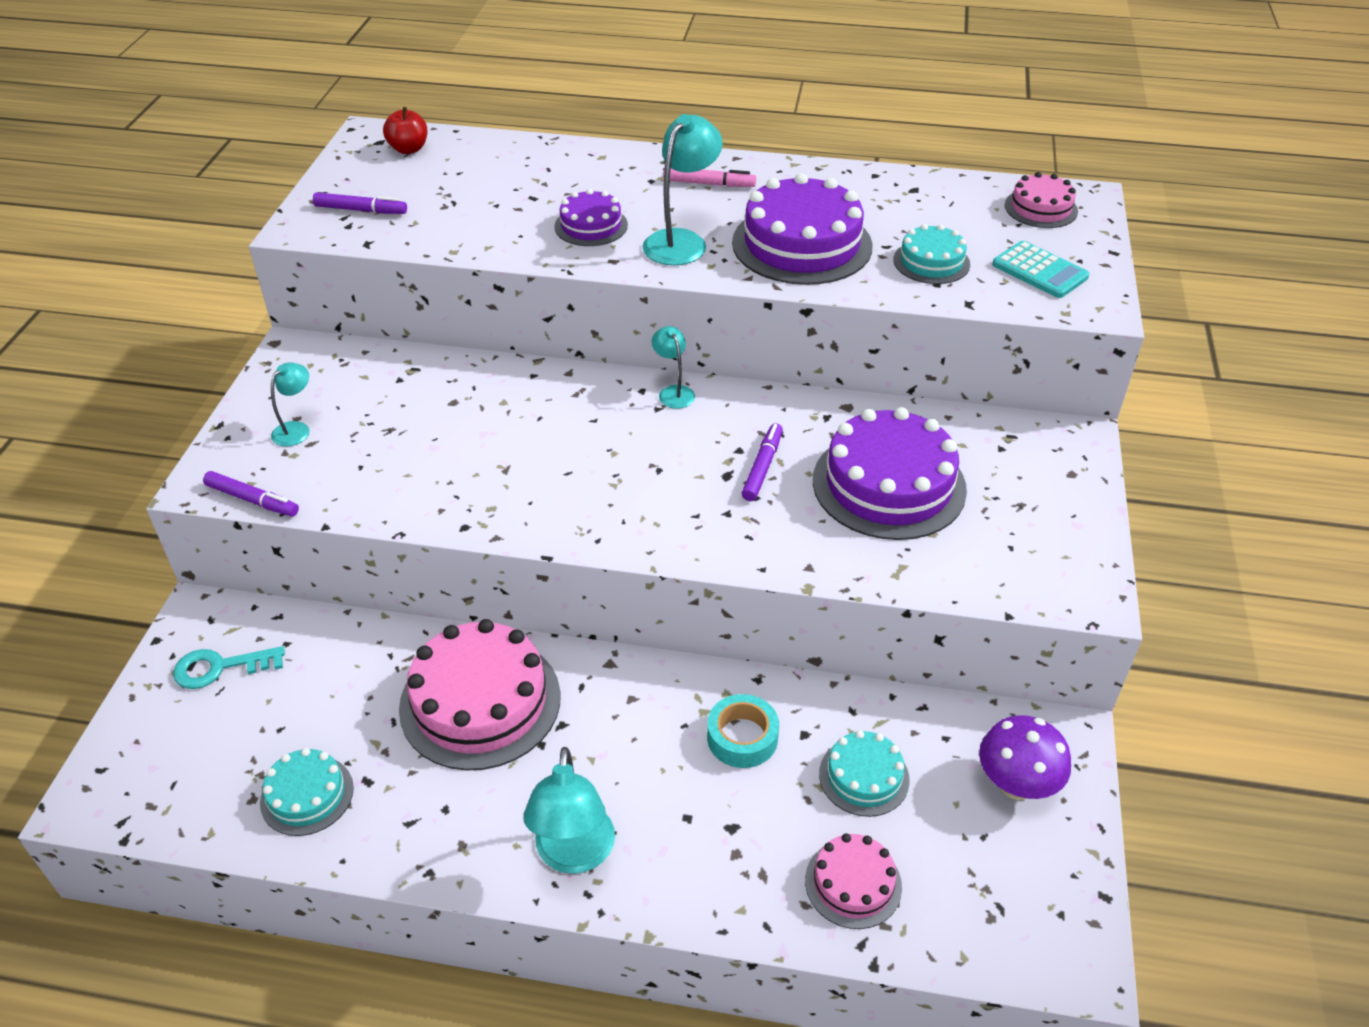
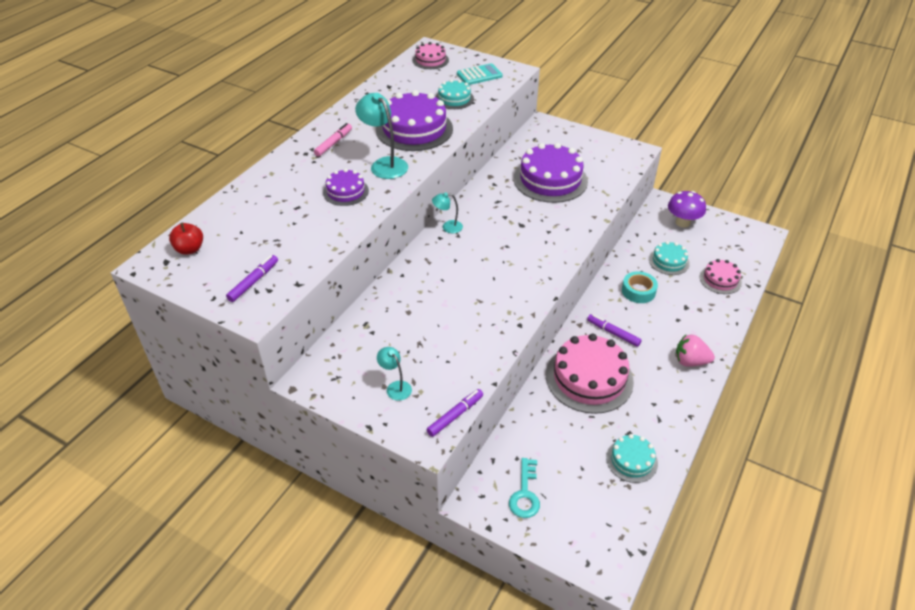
camera: 70 degrees left, 0 degrees up
(574, 855) = (690, 361): turquoise lamp -> pink strawberry
(762, 467) = (521, 212): purple marker -> purple marker (613, 333)

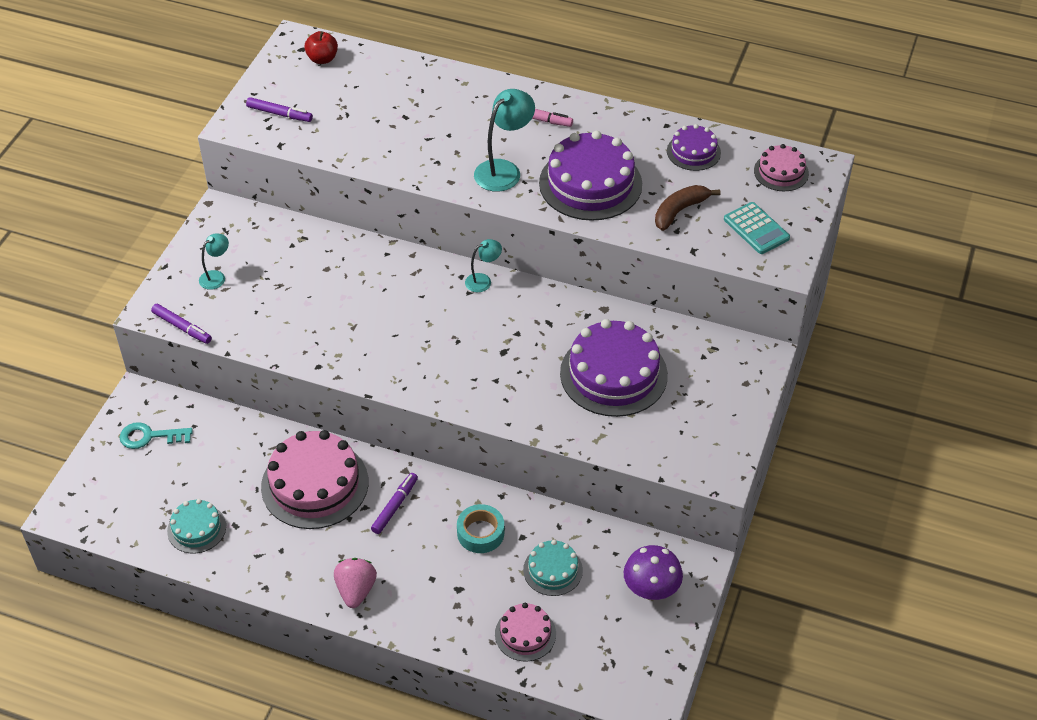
camera: 80 degrees right, 5 degrees up
(345, 191) = (442, 148): purple cake -> purple cake (693, 152)
(447, 227) = (483, 281): turquoise lamp -> turquoise lamp turned 75 degrees clockwise
(454, 99) = (680, 211): turquoise cake -> brown banana

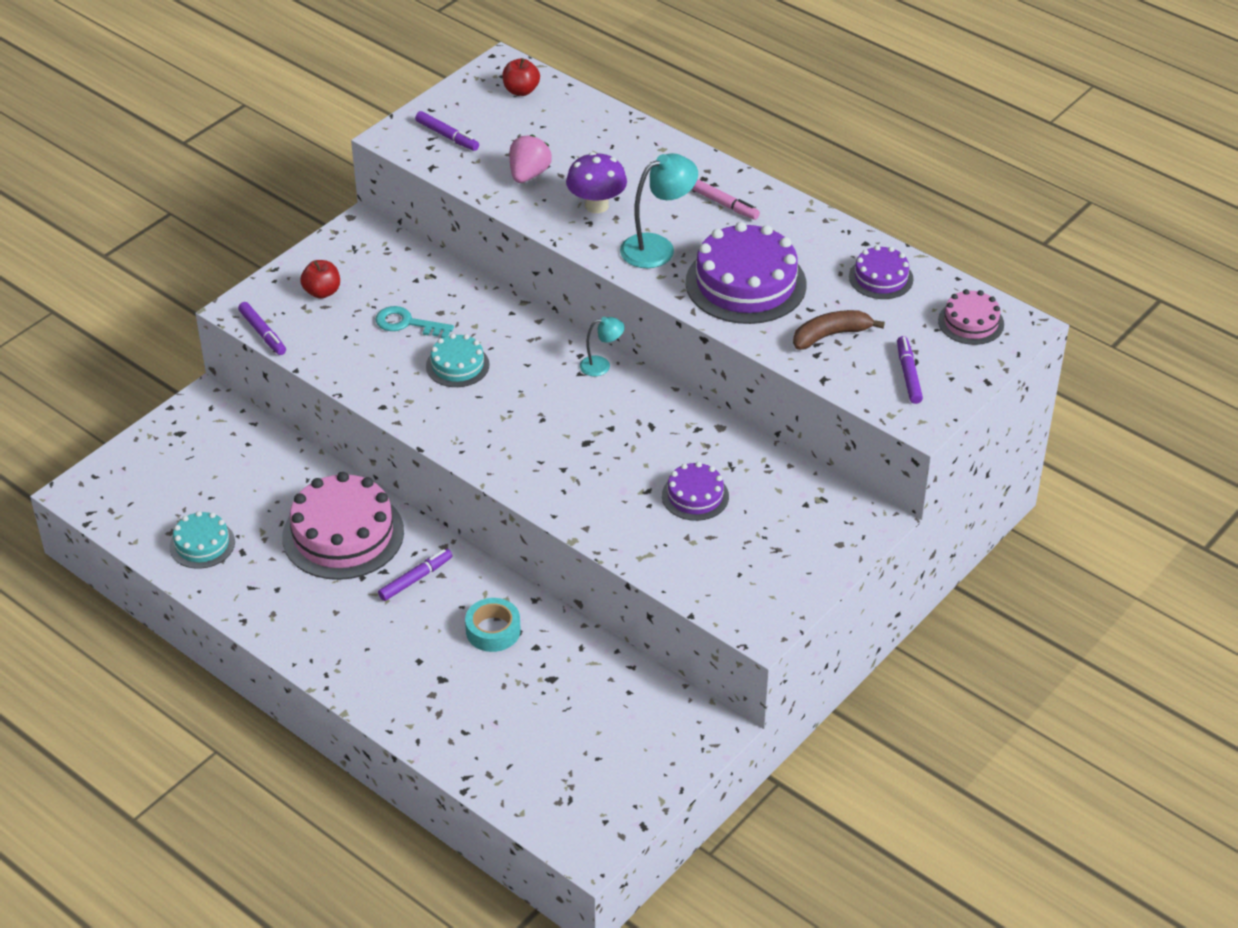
camera: 20 degrees right, 5 degrees down
(150, 436) = (198, 442): turquoise key -> turquoise key (407, 323)
(216, 276) = (322, 292): turquoise lamp -> red apple
(356, 590) = (334, 650): pink strawberry -> pink strawberry (528, 174)
(525, 634) = (490, 744): pink cake -> none
(553, 570) = (552, 689): turquoise cake -> turquoise cake (457, 365)
(613, 374) = (695, 496): purple cake -> purple cake, size x0.53
(651, 590) = (649, 740): purple mushroom -> purple mushroom (596, 205)
(756, 229) = (908, 374): turquoise calculator -> purple marker

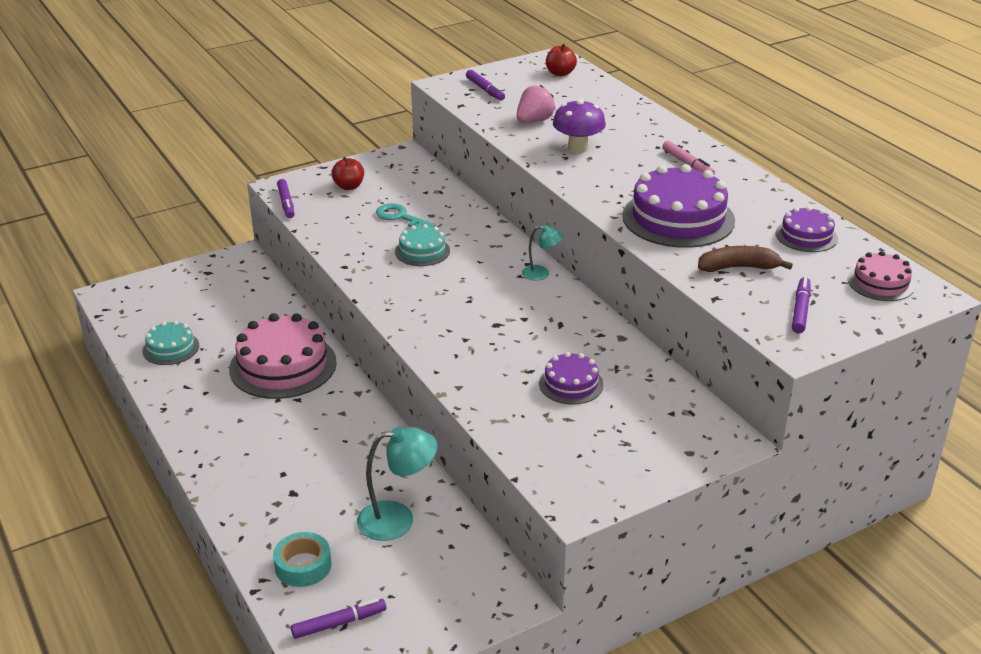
camera: 20 degrees right, 10 degrees down
(415, 579) = (320, 411): purple marker -> purple marker (339, 623)
(493, 631) = (359, 465): turquoise tape -> turquoise tape (303, 566)
(657, 247) = (613, 182): turquoise lamp -> turquoise lamp (398, 519)

